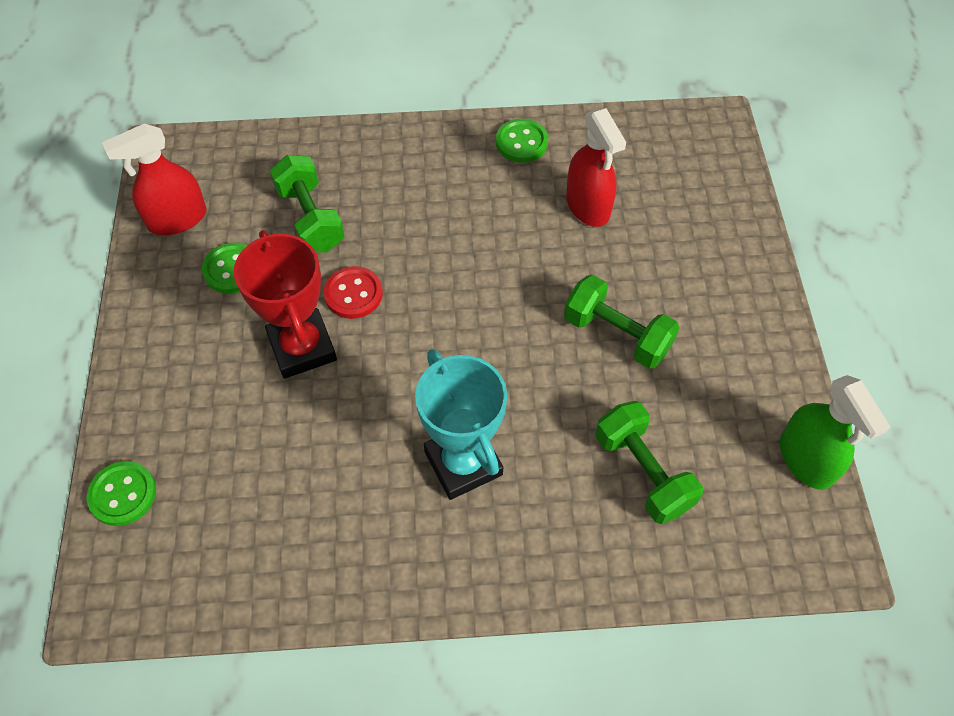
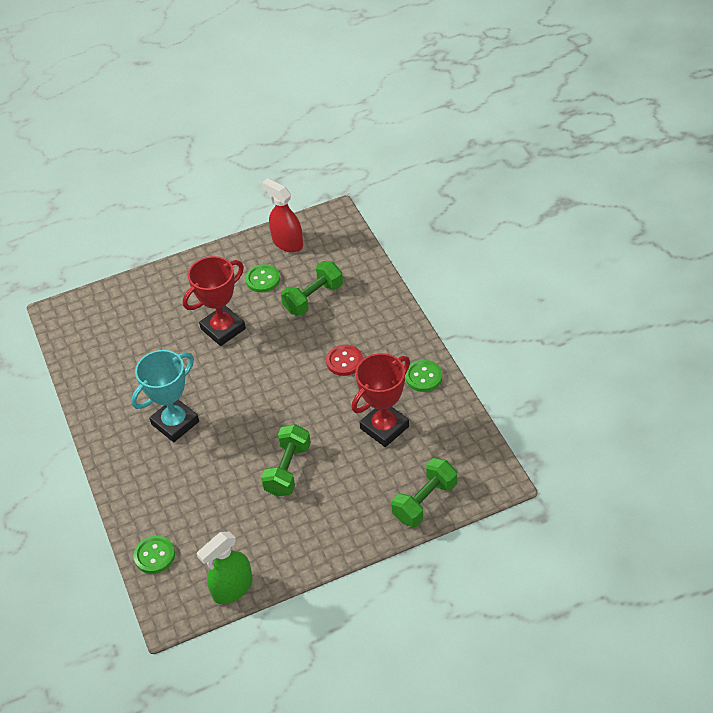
camera: 75 degrees right, 10 degrees down
(123, 494) = (114, 295): green button -> green button (154, 555)
(353, 294) = (267, 337): red button -> red button (344, 361)
(588, 206) = (384, 427): red spray bottle -> red trophy
(643, 472) = (196, 507): green dumbbell -> green dumbbell (425, 501)

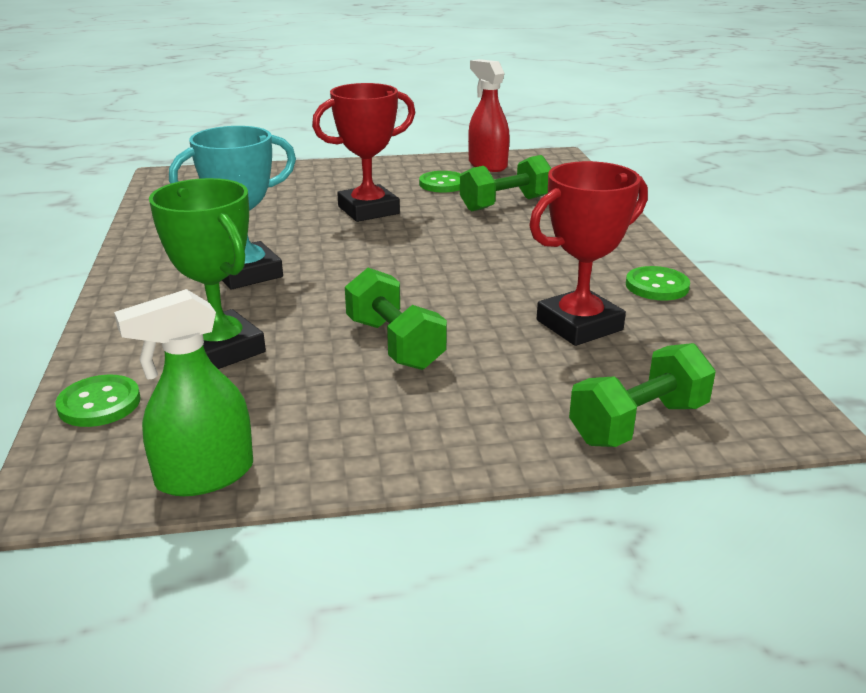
camera: 10 degrees right, 20 degrees down
(195, 498) = (221, 350): none -> green trophy
(288, 469) = (394, 344): green dumbbell -> green dumbbell turned 60 degrees counterclockwise
(344, 361) = (532, 256): red button -> none

